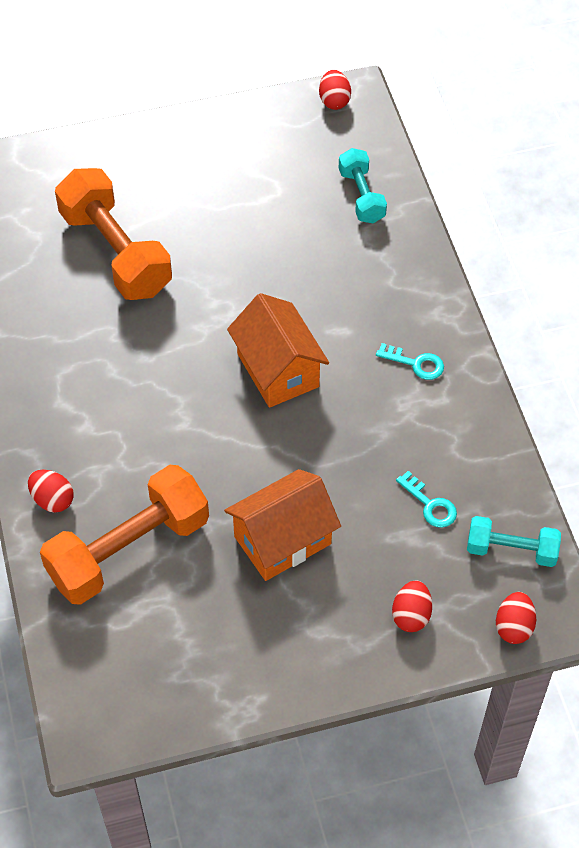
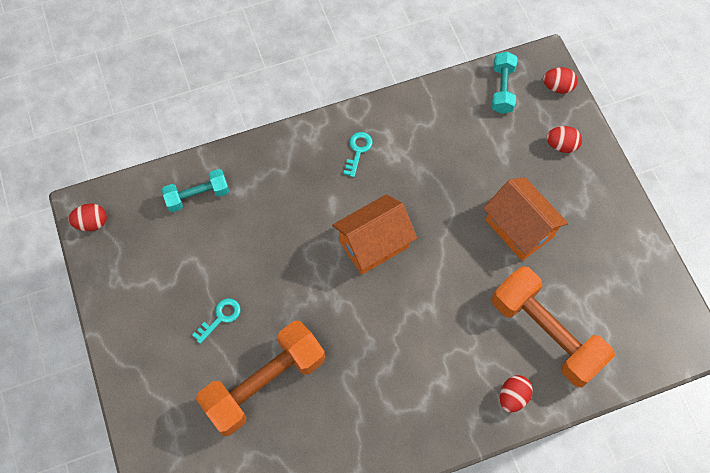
camera: 95 degrees left, 10 degrees up
(430, 504) = (475, 137): turquoise key -> turquoise key (220, 318)

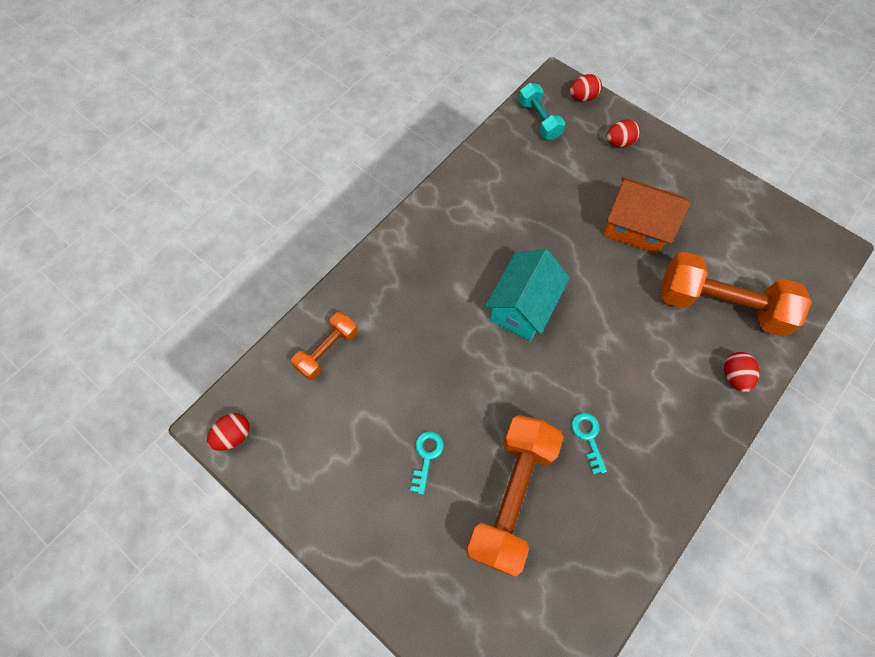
camera: 30 degrees left, 0 degrees up
(197, 196) = (327, 350): turquoise dumbbell -> orange dumbbell
(358, 151) = (452, 232): turquoise key -> turquoise key (588, 437)
(373, 244) = (522, 307): orange house -> turquoise house

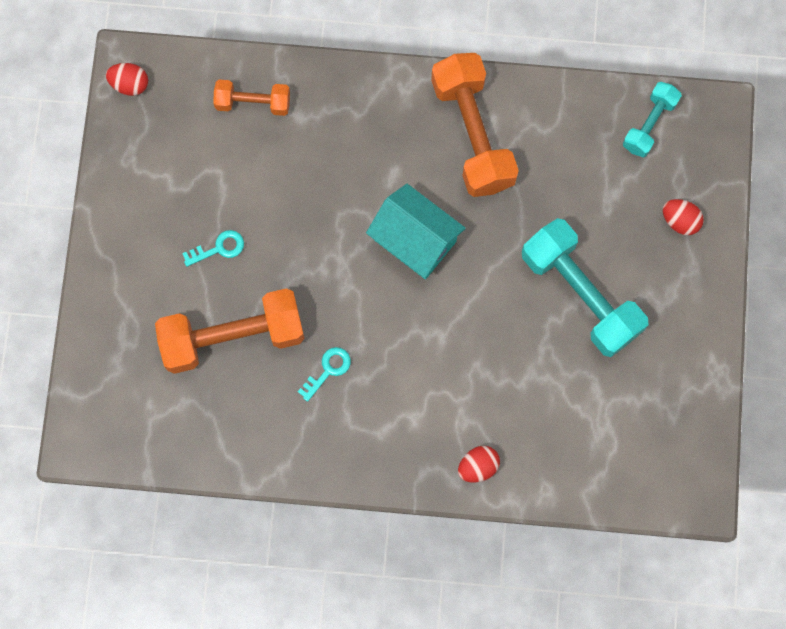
camera: 55 degrees right, 10 degrees up
(522, 307) = (415, 240): turquoise house -> turquoise house turned 45 degrees clockwise
(582, 97) = (714, 150): red egg -> none
(635, 228) = (580, 294): orange house -> turquoise dumbbell
(720, 305) = (547, 418): orange dumbbell -> orange dumbbell (472, 134)

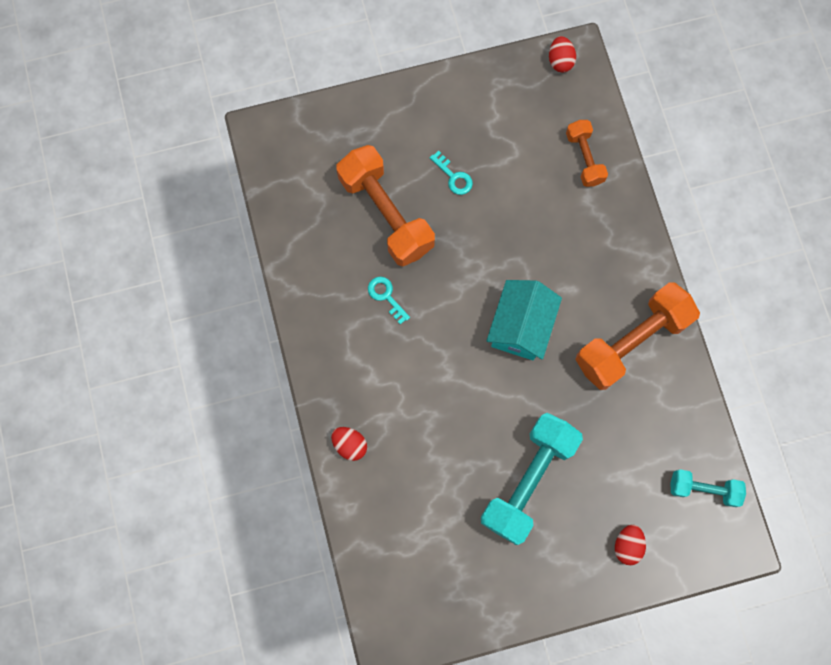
camera: 70 degrees right, 0 degrees up
(328, 370) = (386, 296): turquoise key -> turquoise key turned 150 degrees counterclockwise

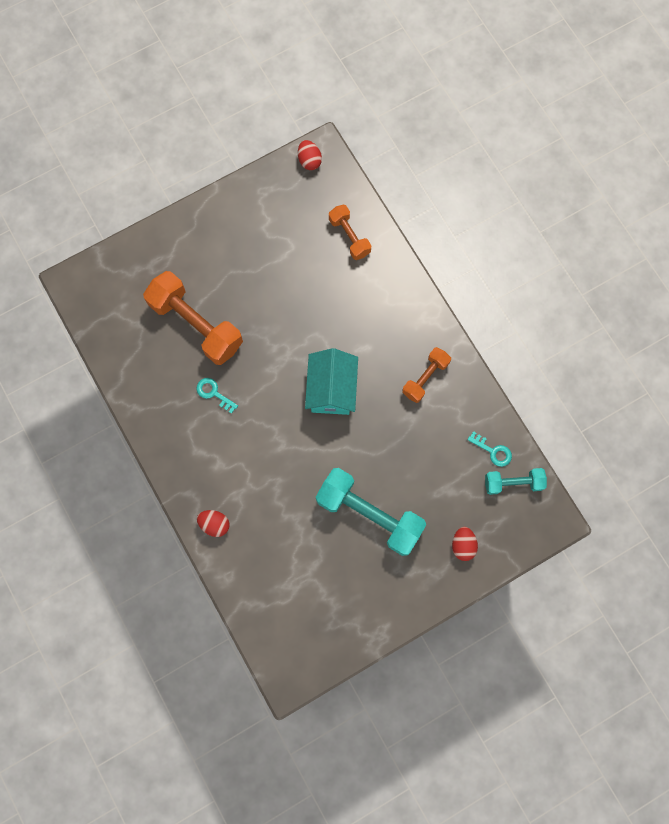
camera: 15 degrees left, 0 degrees up
(453, 176) = (245, 279): turquoise key -> turquoise key (493, 451)
(528, 480) = (369, 514): turquoise dumbbell -> turquoise dumbbell turned 75 degrees counterclockwise
(631, 341) = (425, 378): orange dumbbell -> orange dumbbell, size x0.54

